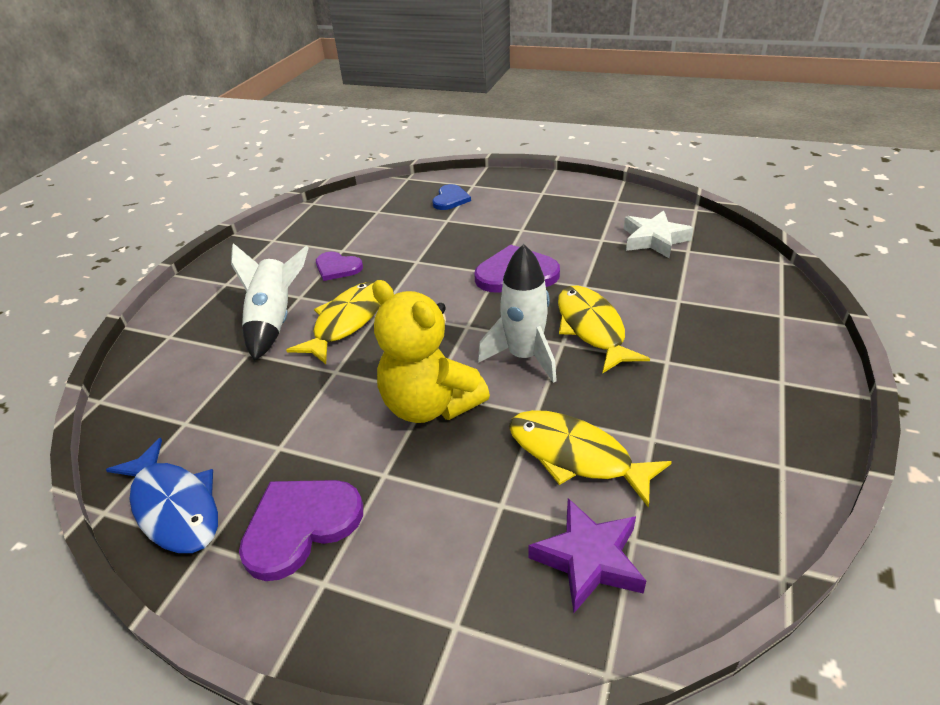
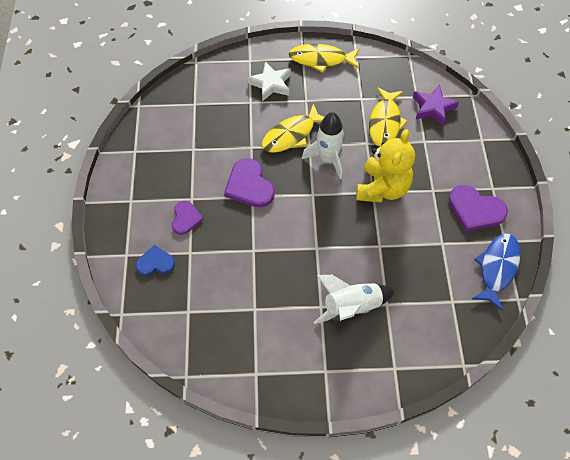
camera: 115 degrees left, 20 degrees up
(337, 268) = (278, 299): purple heart -> purple heart (185, 218)
(347, 322) = (335, 262): yellow fish -> yellow fish (321, 59)
(654, 239) = (186, 122): white star -> white star (271, 84)

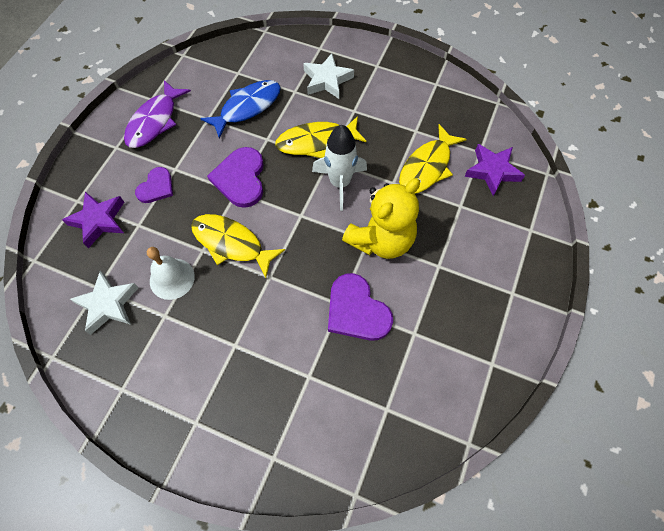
camera: 25 degrees right, 5 degrees up
(150, 168) = (155, 121): none -> purple fish
(155, 262) = (99, 221): blue heart -> purple star
(205, 320) = (108, 304): none -> white star
(243, 280) = (172, 278): none -> white bell
(321, 59) = (396, 73): yellow fish -> yellow fish (231, 243)
(351, 307) = (267, 361): white rocket -> none
(475, 209) = (477, 310): purple heart -> purple heart (356, 310)
(497, 268) = (464, 393): blue fish -> blue fish (247, 107)

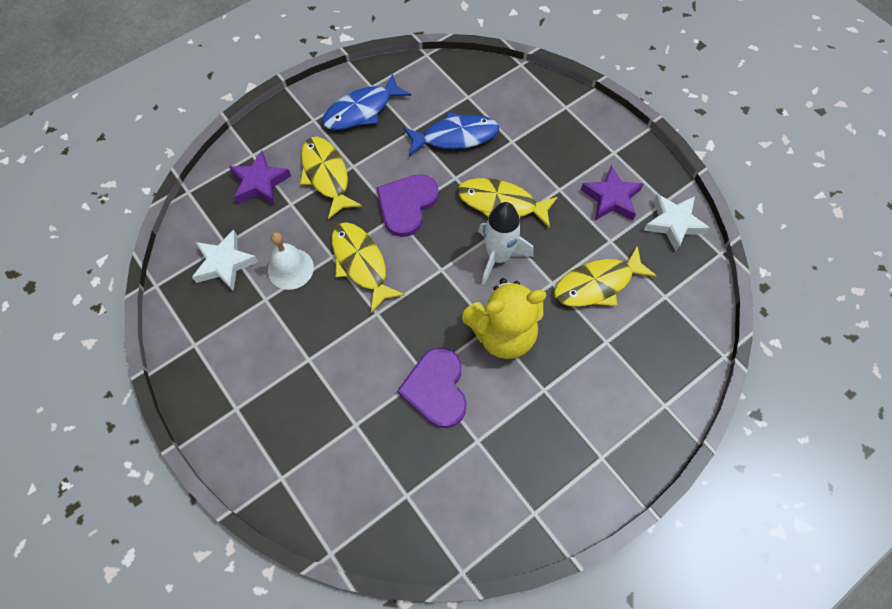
camera: 30 degrees right, 0 degrees up
(155, 121) = (362, 110): purple fish -> blue fish
(156, 187) = (326, 175): purple heart -> yellow fish
(327, 80) = (552, 144): white star -> white star (673, 223)
(492, 171) = (664, 323): purple star -> purple star (611, 198)

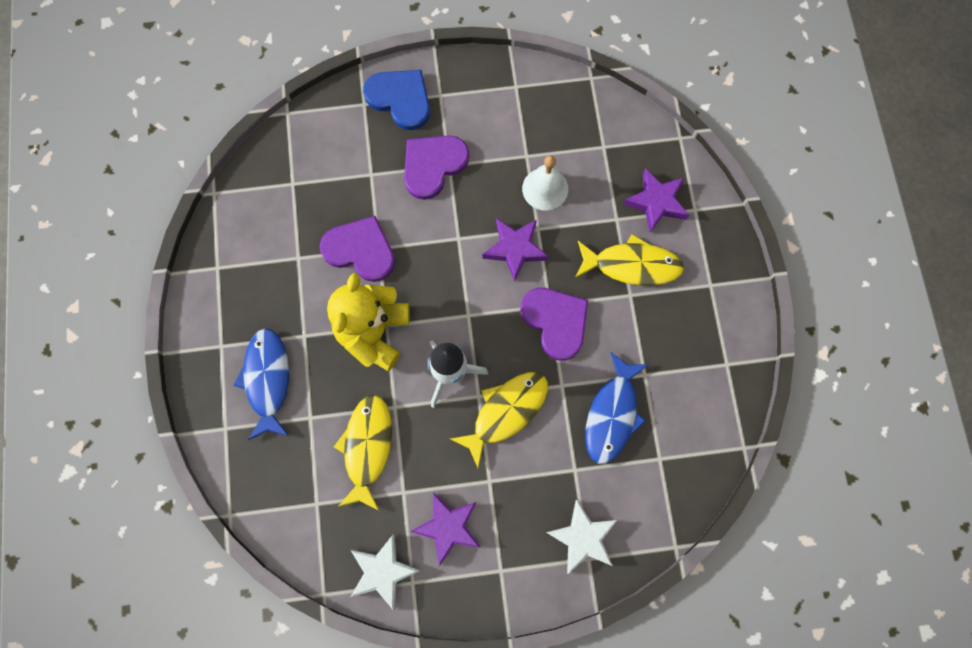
camera: 120 degrees right, 10 degrees up
(225, 263) = (582, 138): white star -> white star (582, 538)
(258, 444) = (400, 99): none -> blue heart
(316, 373) = (433, 165): none -> purple heart
(361, 263) = (515, 249): yellow fish -> purple star
(362, 110) = (698, 338): blue fish -> blue fish (267, 380)

